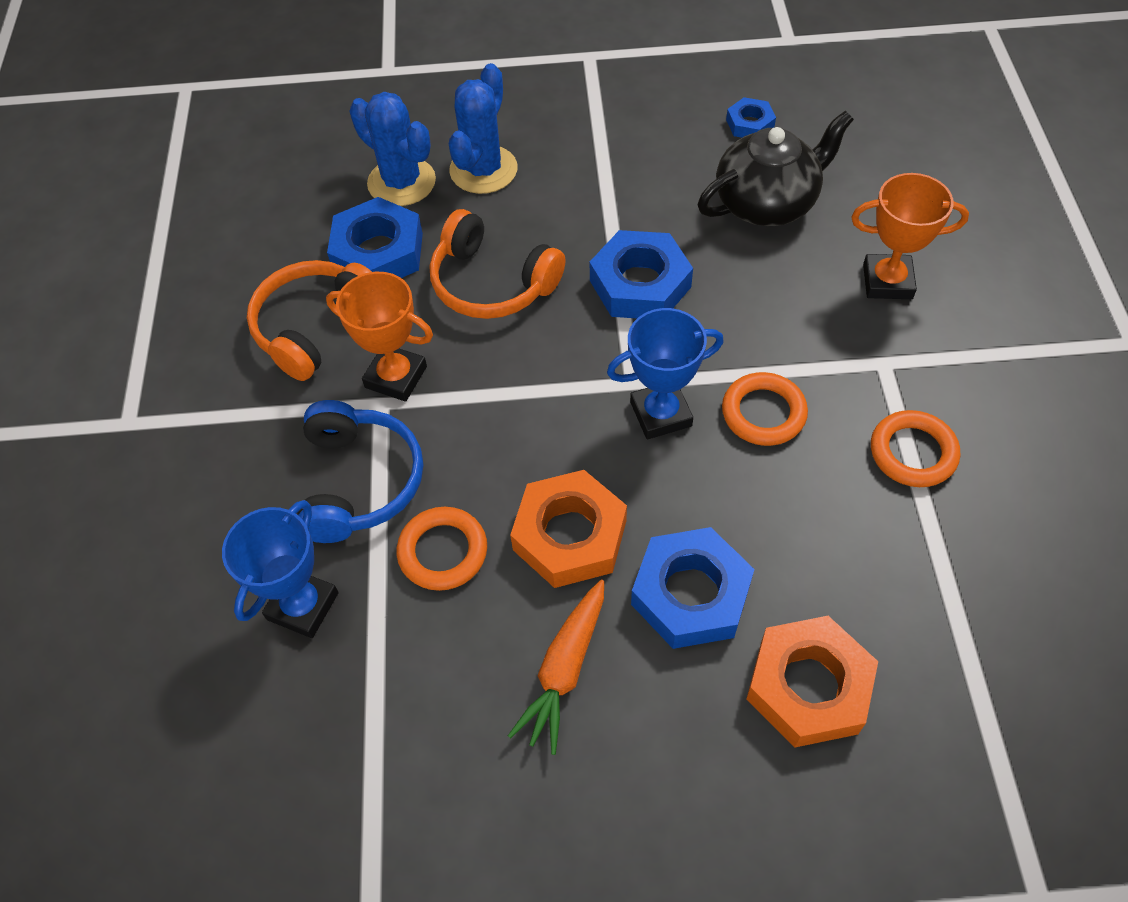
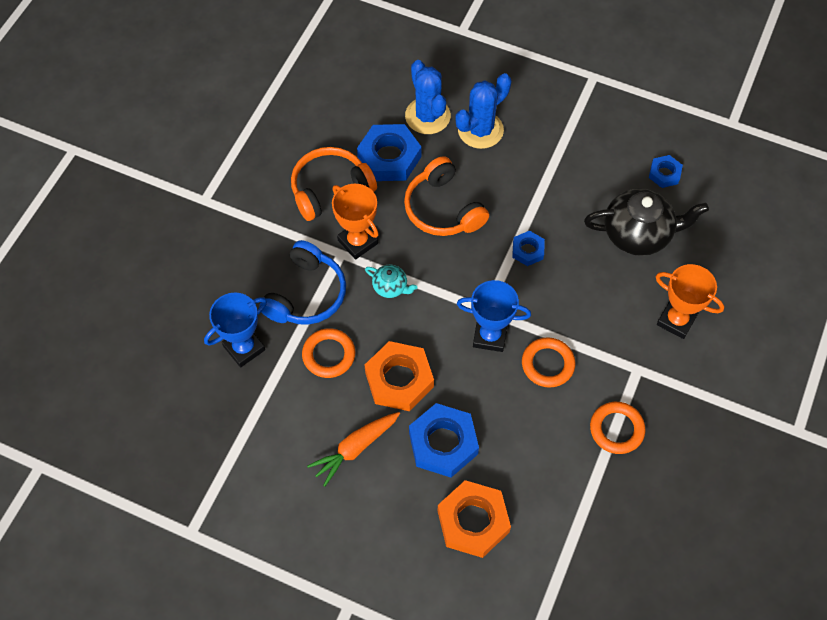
camera: 25 degrees right, 5 degrees up
(480, 414) = (390, 287): none -> turquoise teapot
(640, 284) = (528, 250): blue nut -> blue nut, size x0.53

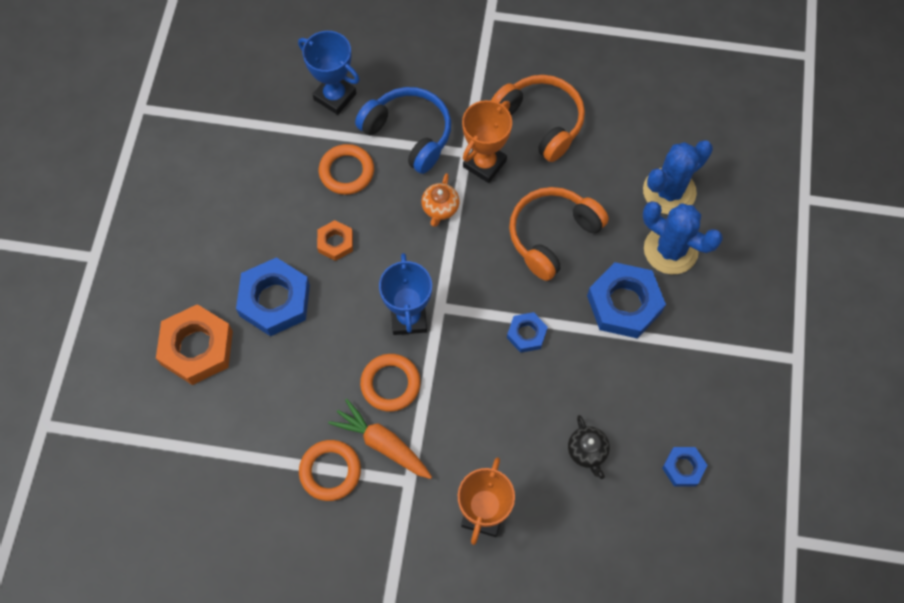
camera: 75 degrees right, 5 degrees up
(306, 294) = (409, 134): blue headphones -> blue headphones turned 150 degrees counterclockwise
(355, 448) = (251, 221): orange carrot -> orange carrot (382, 443)
(389, 157) = (600, 167): blue nut -> blue nut (624, 304)
(390, 287) = (440, 208): turquoise teapot -> orange teapot
(399, 379) = (335, 242): orange nut -> orange nut, size x0.53
(638, 234) = (587, 451): black teapot -> black teapot, size x0.49

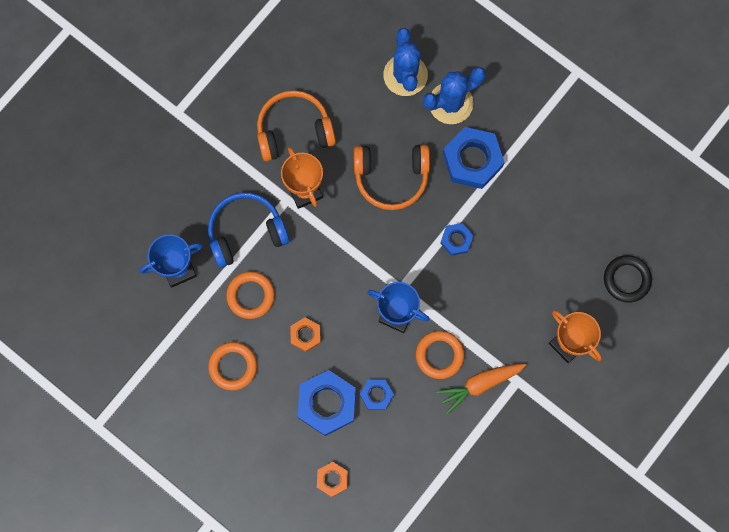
camera: 60 degrees left, 10 degrees up
(197, 348) = (332, 479): orange nut -> orange nut, size x0.53
(330, 471) = (480, 431): orange ring -> orange ring (233, 366)
(440, 208) = (322, 244): orange teapot -> none
(552, 235) = (391, 177): orange headphones -> orange headphones turned 75 degrees counterclockwise
(587, 451) = (563, 249): black teapot -> none
(598, 541) = (626, 279): none -> black ring
(683, 468) = (609, 194): blue nut -> blue nut (376, 395)

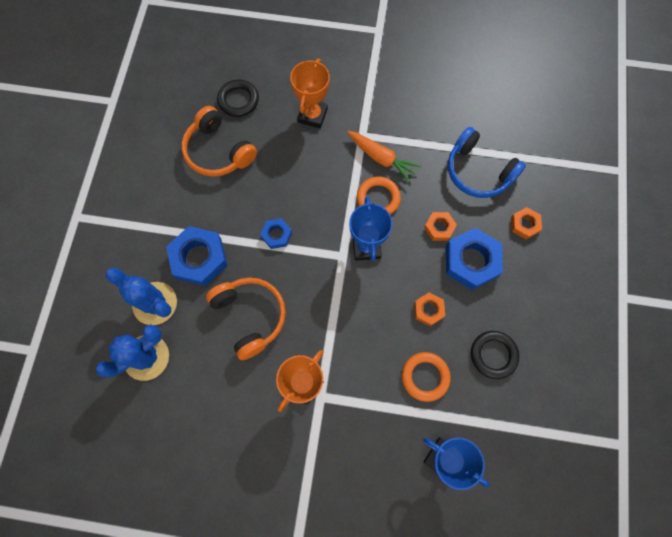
camera: 120 degrees left, 5 degrees down
(233, 366) = (493, 355): orange ring -> black ring
(246, 232) = (372, 416): blue headphones -> blue headphones (478, 172)
(294, 130) = (251, 430): orange headphones -> orange headphones (218, 151)
(376, 395) = (439, 228): blue nut -> orange nut

